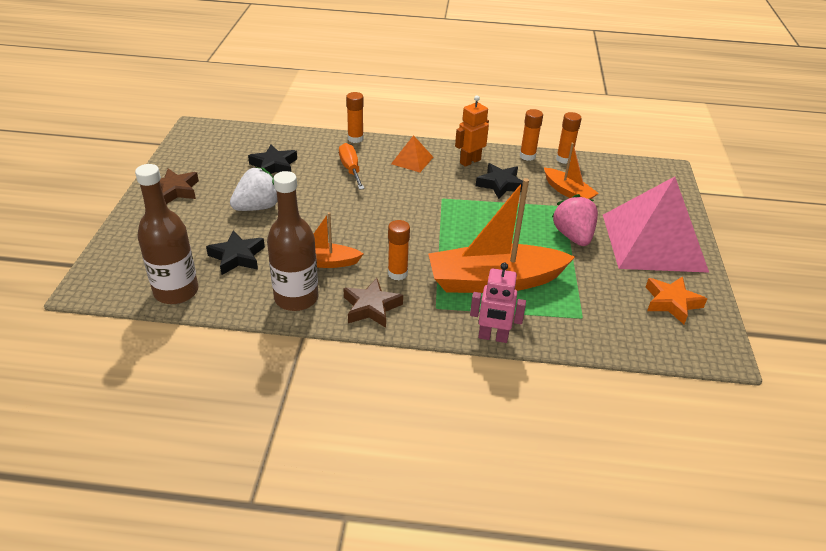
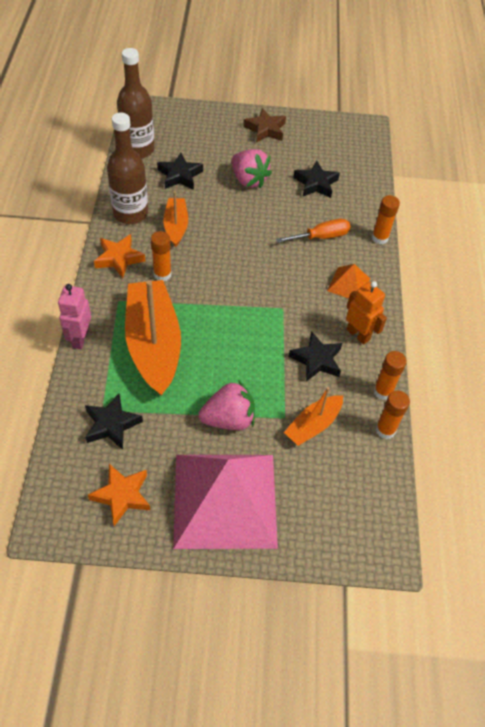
camera: 85 degrees right, 15 degrees up
(258, 207) = (248, 180): white strawberry -> pink strawberry
(371, 307) = (119, 258): brown star -> orange star
(597, 310) = (112, 424): none -> black star

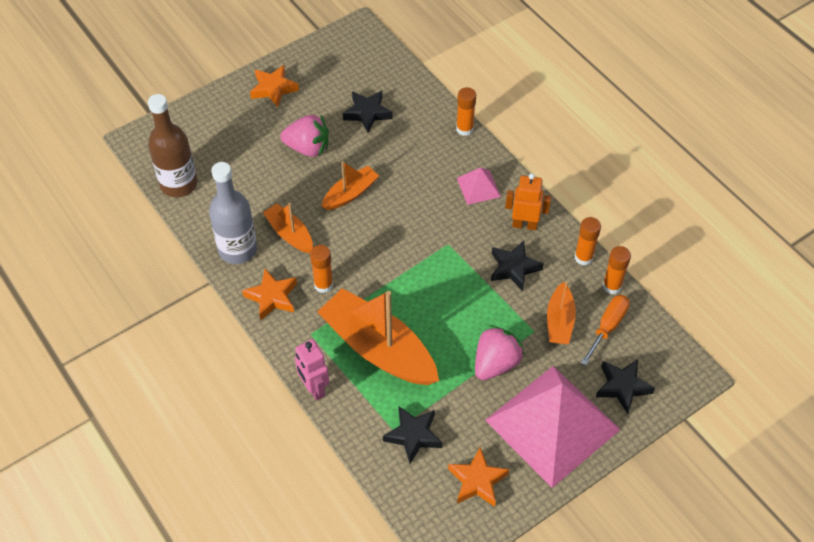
camera: 35 degrees left, 0 degrees up
(130, 213) = (238, 249): brown bottle -> grey bottle
(180, 175) = (243, 184): black star -> black star (622, 387)
(247, 228) = (350, 194): none -> orange boat
(265, 129) = (273, 89): brown star -> orange star
(321, 237) = (418, 160): orange screwdriver -> orange screwdriver (607, 327)
(348, 284) = (478, 187): orange pyramid -> pink pyramid

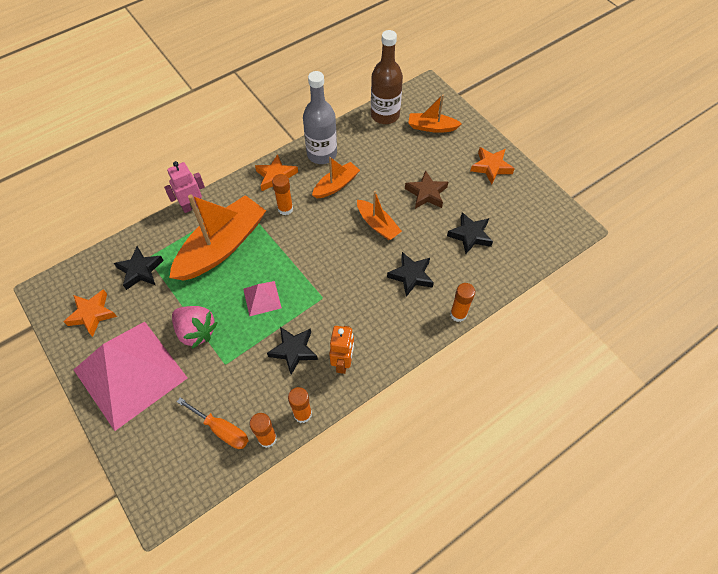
camera: 90 degrees right, 5 degrees up
(307, 148) = (426, 193): pink strawberry -> brown star
(478, 187) = (387, 324): pink pyramid -> pink pyramid (262, 298)
(559, 321) = (233, 387): orange boat -> orange boat (432, 127)
(622, 387) = (156, 437): black star -> black star (411, 276)

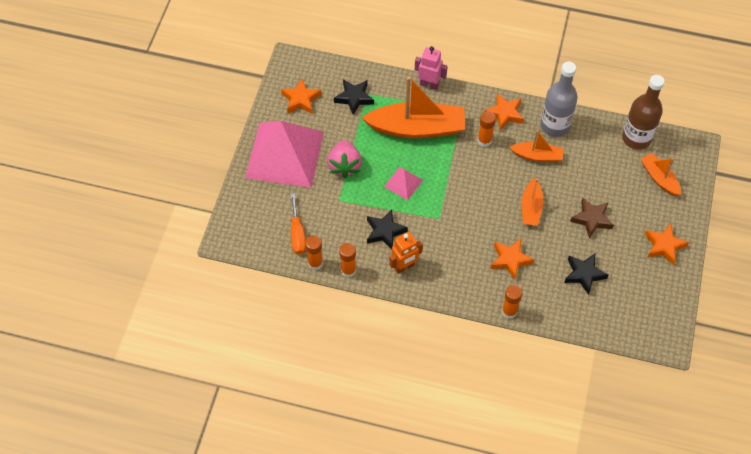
camera: 50 degrees right, 0 degrees up
(411, 276) = (510, 260): black star -> orange star

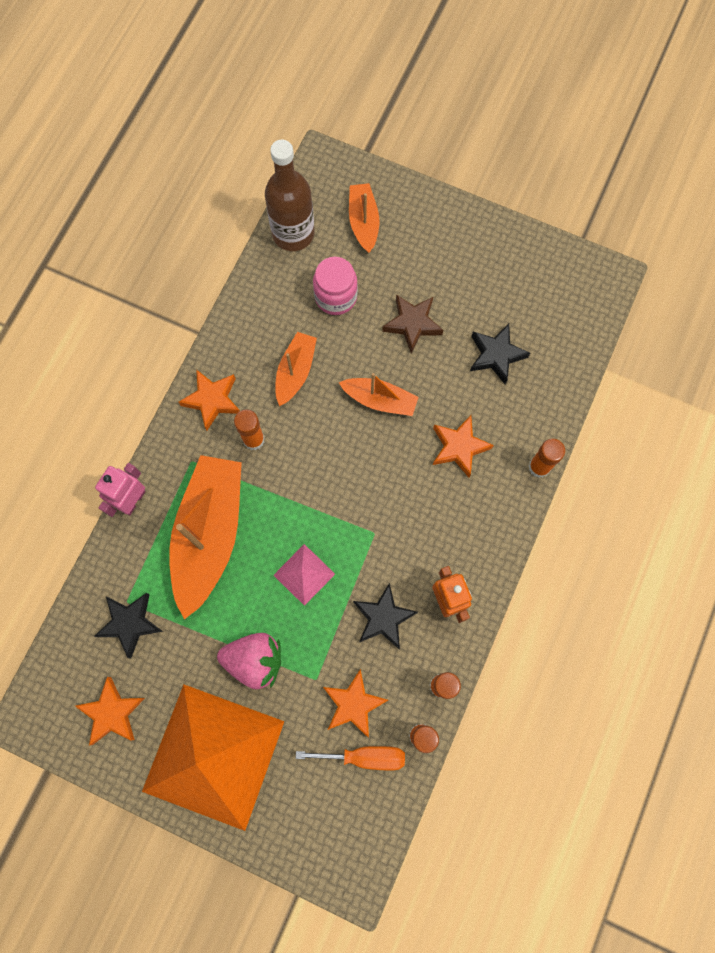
camera: 80 degrees left, 15 degrees up
(284, 154) = (213, 756): pink pyramid -> orange pyramid
(554, 125) = (248, 335): grey bottle -> none
(597, 170) = (336, 297): none -> pink jar
(659, 178) = (363, 222): orange boat -> orange boat turned 105 degrees clockwise
(664, 246) = (468, 244): orange star -> orange star (353, 704)

